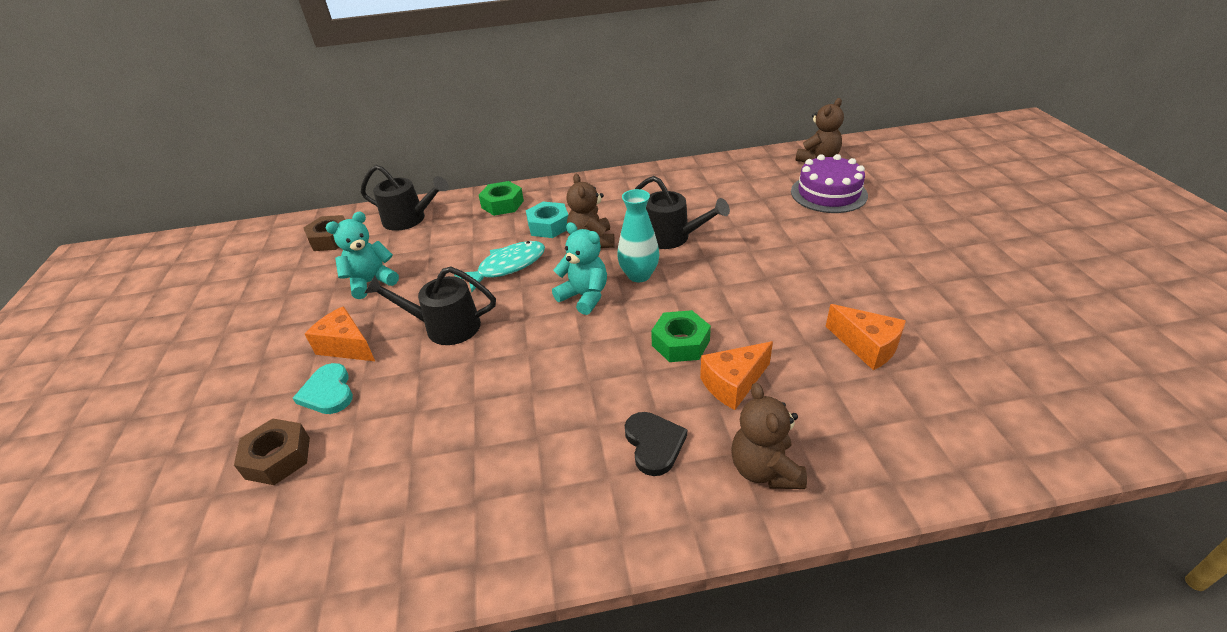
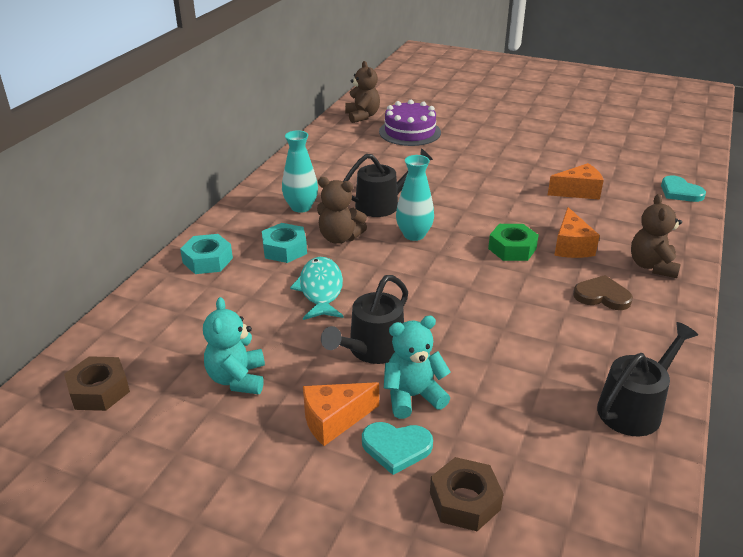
camera: 60 degrees left, 5 degrees down
(409, 219) = (145, 323): black watering can -> black watering can (634, 407)
(502, 204) = (207, 260): green nut -> turquoise nut
(584, 296) = (412, 267): turquoise teddy bear -> turquoise teddy bear (413, 396)
(618, 204) = (301, 207): none -> turquoise vase
(654, 444) = (602, 296): black heart -> brown heart
(764, 469) = (652, 266): brown teddy bear -> brown teddy bear turned 75 degrees clockwise
(1004, 440) = (680, 192): none -> turquoise heart

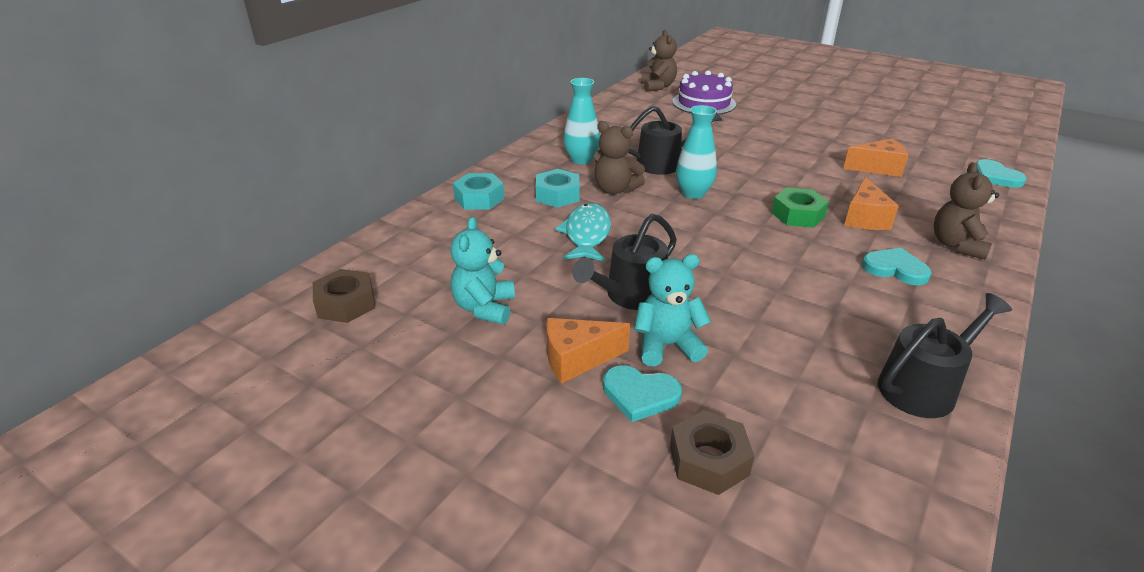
camera: 10 degrees right, 0 degrees up
(602, 296) = (895, 269): brown heart -> turquoise heart

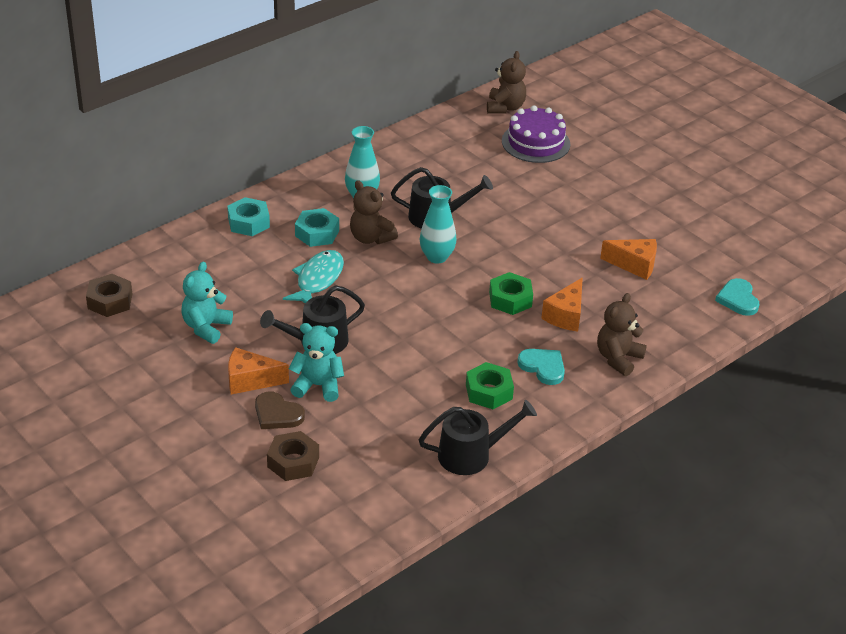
camera: 15 degrees right, 5 degrees up
(640, 395) = (277, 414): turquoise heart -> brown heart
(867, 307) = (489, 392): none -> green nut

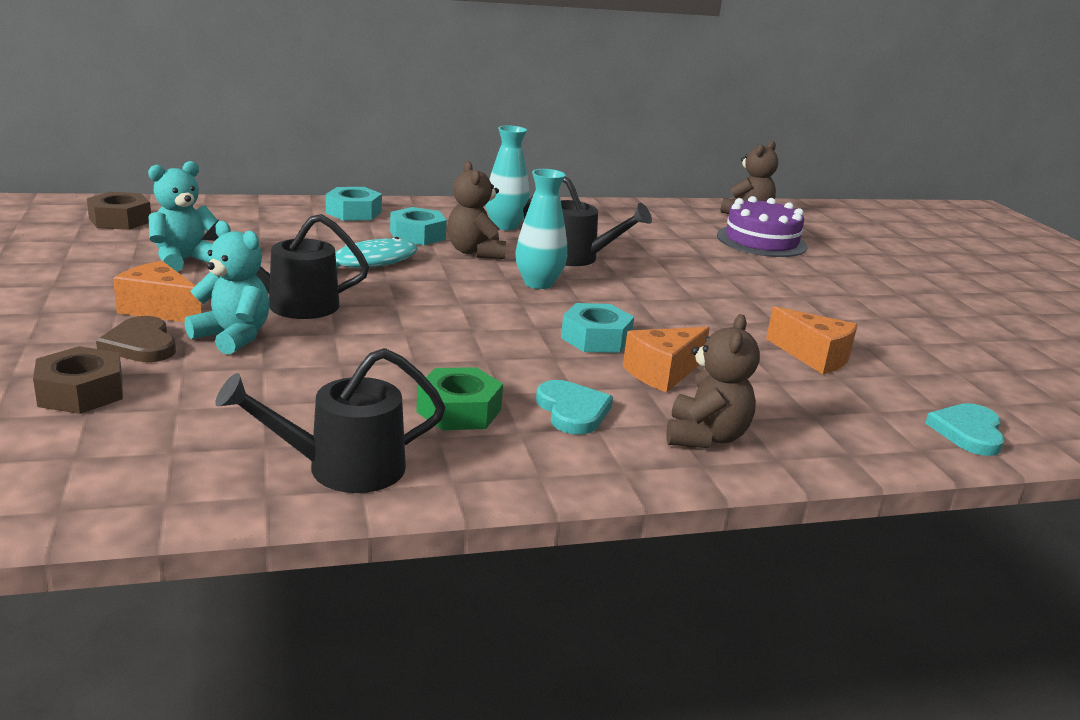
camera: 25 degrees right, 15 degrees down
(471, 455) = (342, 468): black watering can -> black watering can turned 150 degrees clockwise
(510, 299) = (596, 338): green nut -> turquoise nut
(618, 358) = (705, 437): brown teddy bear -> brown teddy bear turned 135 degrees clockwise

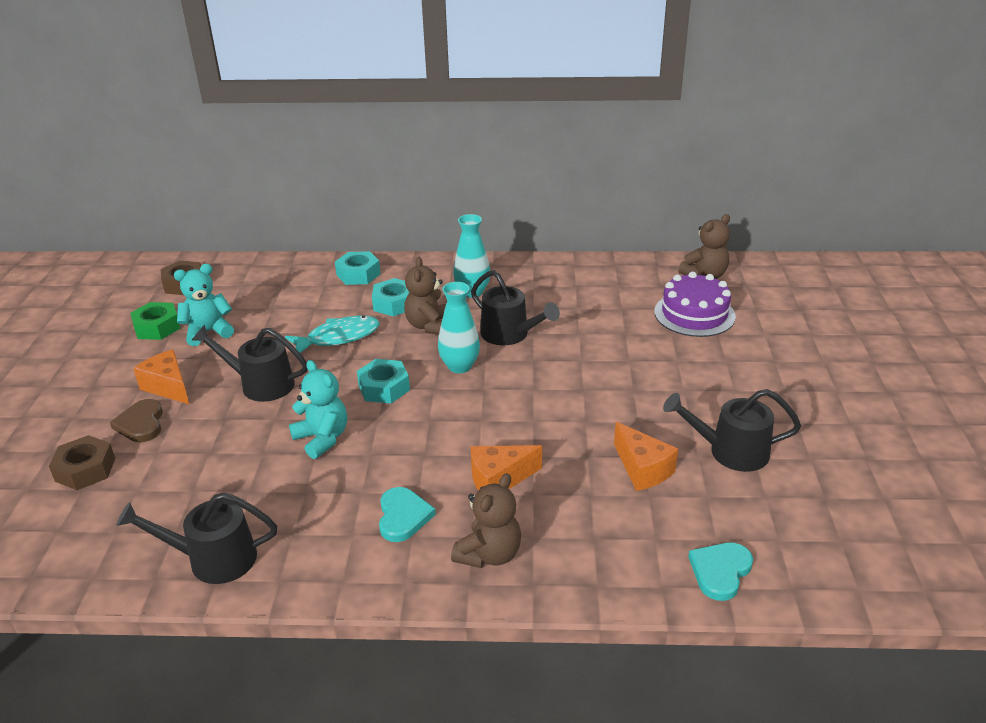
camera: 20 degrees right, 10 degrees up
(233, 337) = (204, 419): turquoise teddy bear -> turquoise teddy bear (322, 438)
(459, 411) = (320, 509): green nut -> green nut (157, 327)
(596, 338) = (468, 435): turquoise nut -> turquoise nut (384, 388)
(891, 339) = (730, 451): none -> black watering can

